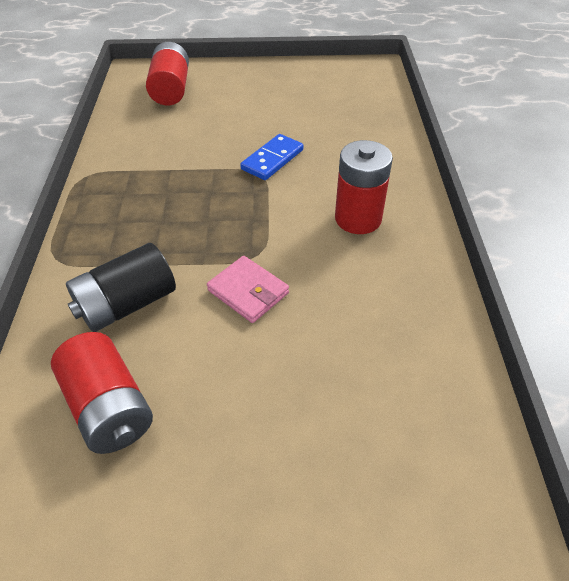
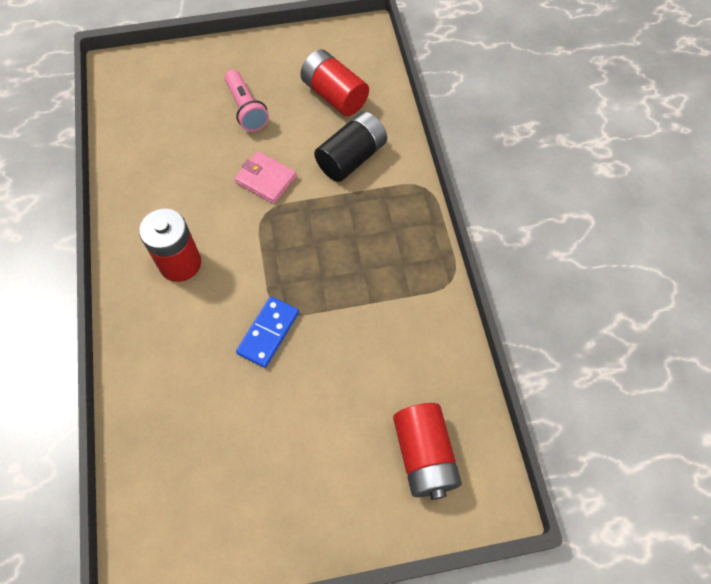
camera: 170 degrees right, 15 degrees up
(258, 403) = (246, 109): none -> pink flashlight

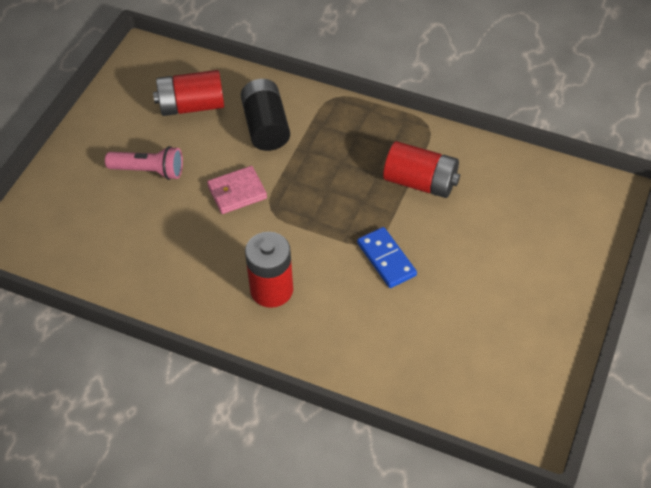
camera: 55 degrees left, 10 degrees down
(424, 456) = (555, 214): red battery -> red battery (420, 182)

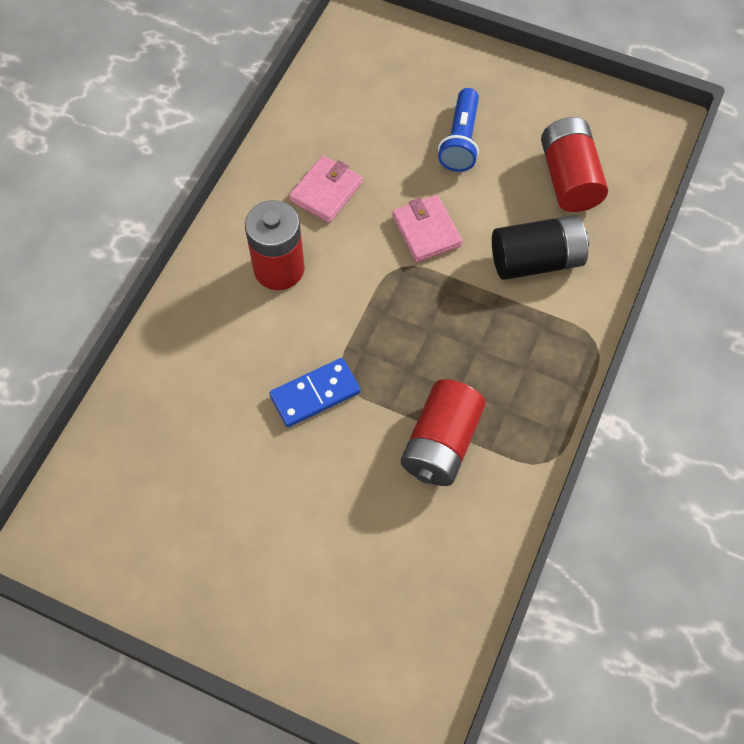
camera: 90 degrees right, 10 degrees up
(149, 171) = (460, 140): pink flashlight -> blue flashlight
(194, 260) = (326, 191): none -> pink wallet

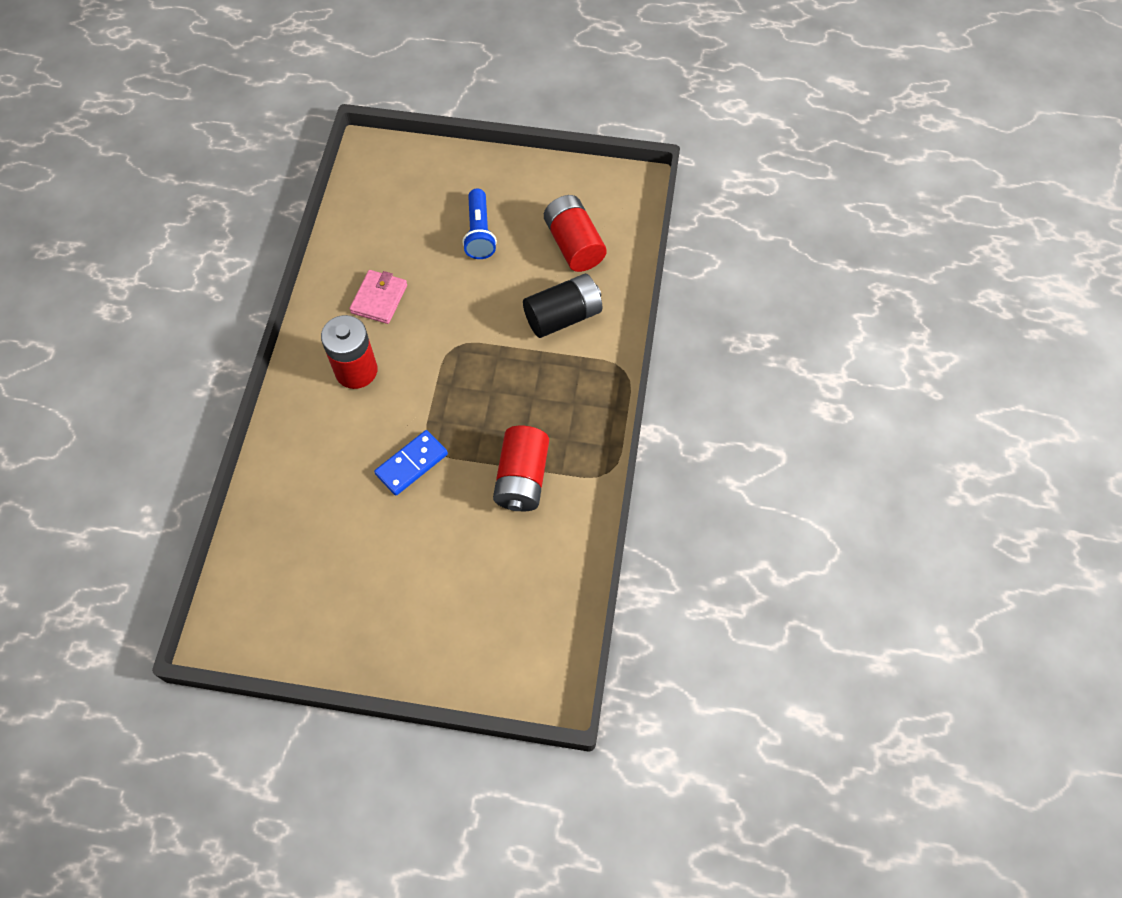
camera: 15 degrees left, 0 degrees up
(426, 231) = (469, 312): pink wallet -> none

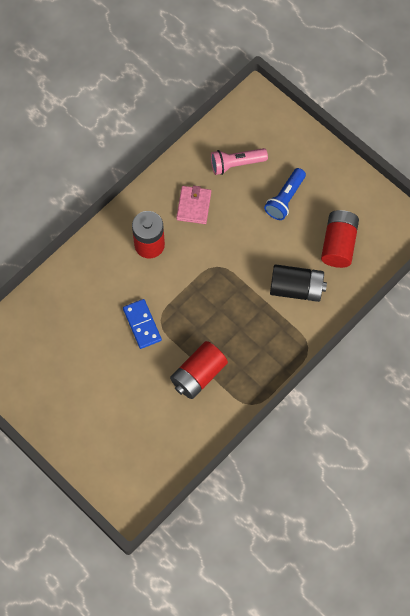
camera: 35 degrees right, 5 degrees up
(379, 299) = (194, 206): pink wallet -> pink wallet turned 45 degrees counterclockwise
(396, 228) = (236, 164): none -> pink flashlight
(412, 464) = (142, 324): blue domino -> blue domino turned 75 degrees clockwise

